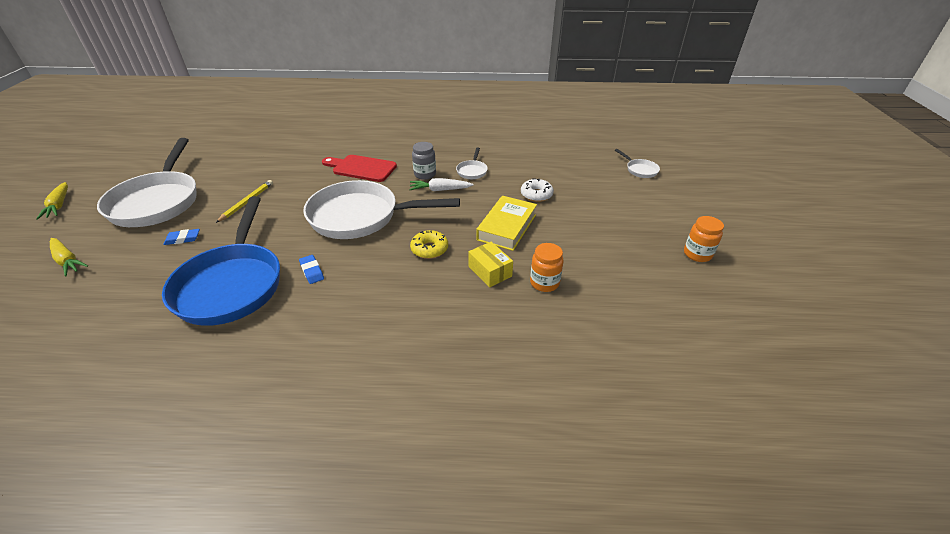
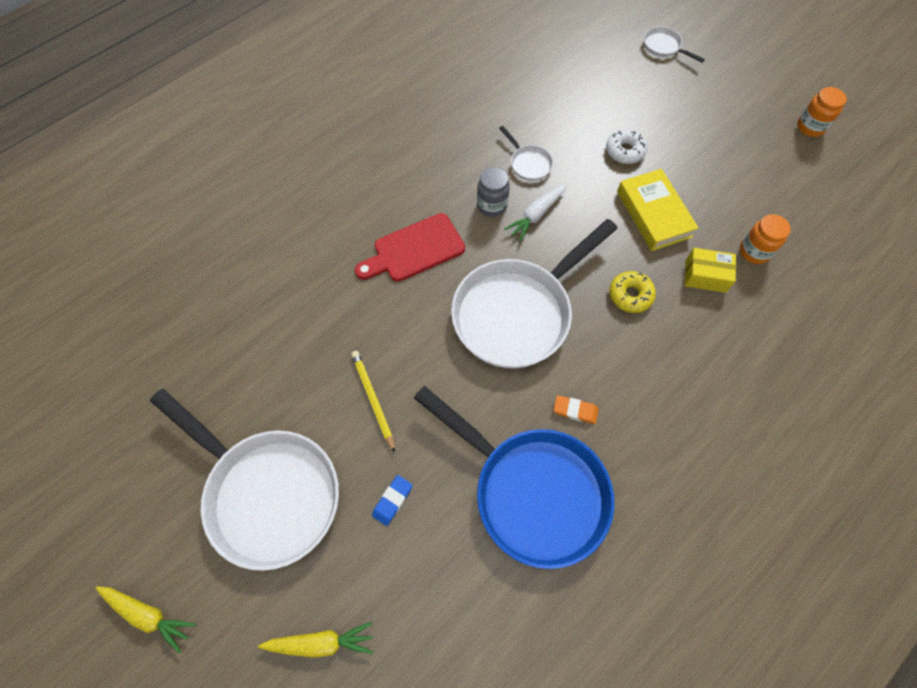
camera: 45 degrees left, 25 degrees up
(312, 271) = (575, 410): blue eraser -> orange eraser
(639, 170) = (664, 47): white pan -> white pan turned 150 degrees counterclockwise

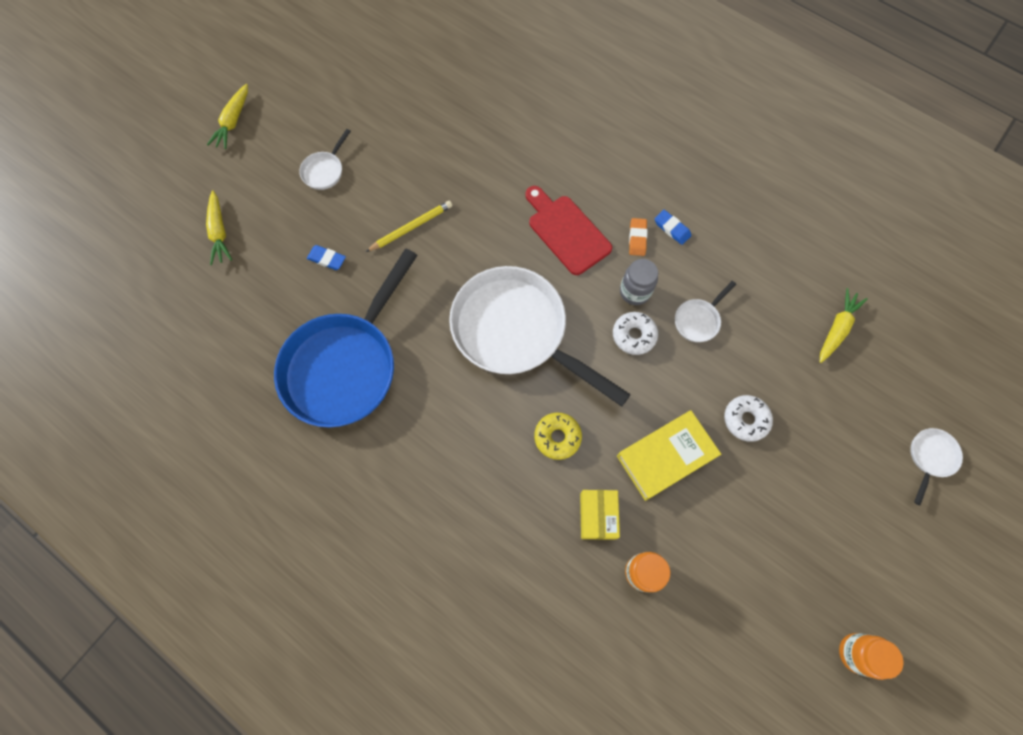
camera: 80 degrees right, 5 degrees up
(267, 492) = (325, 171): white pan -> white pan, size x0.40
(432, 163) = (672, 229): none -> blue eraser
(536, 215) = (634, 335): white carrot -> white donut
(551, 73) = (836, 329): none -> yellow carrot
(575, 410) = (424, 394): orange eraser -> orange eraser (637, 238)

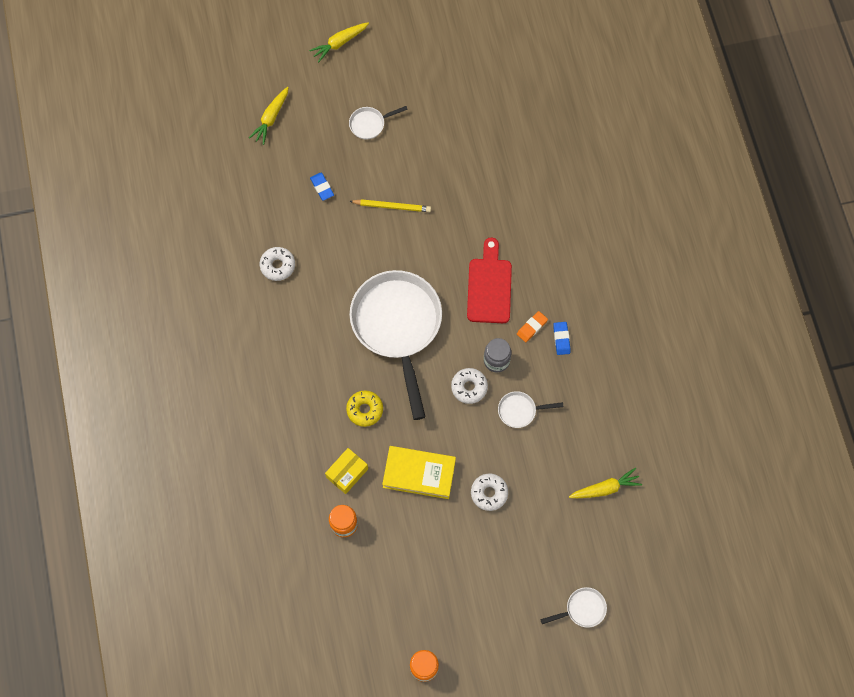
camera: 40 degrees right, 0 degrees up
(345, 365) = (278, 266): blue pan -> white donut

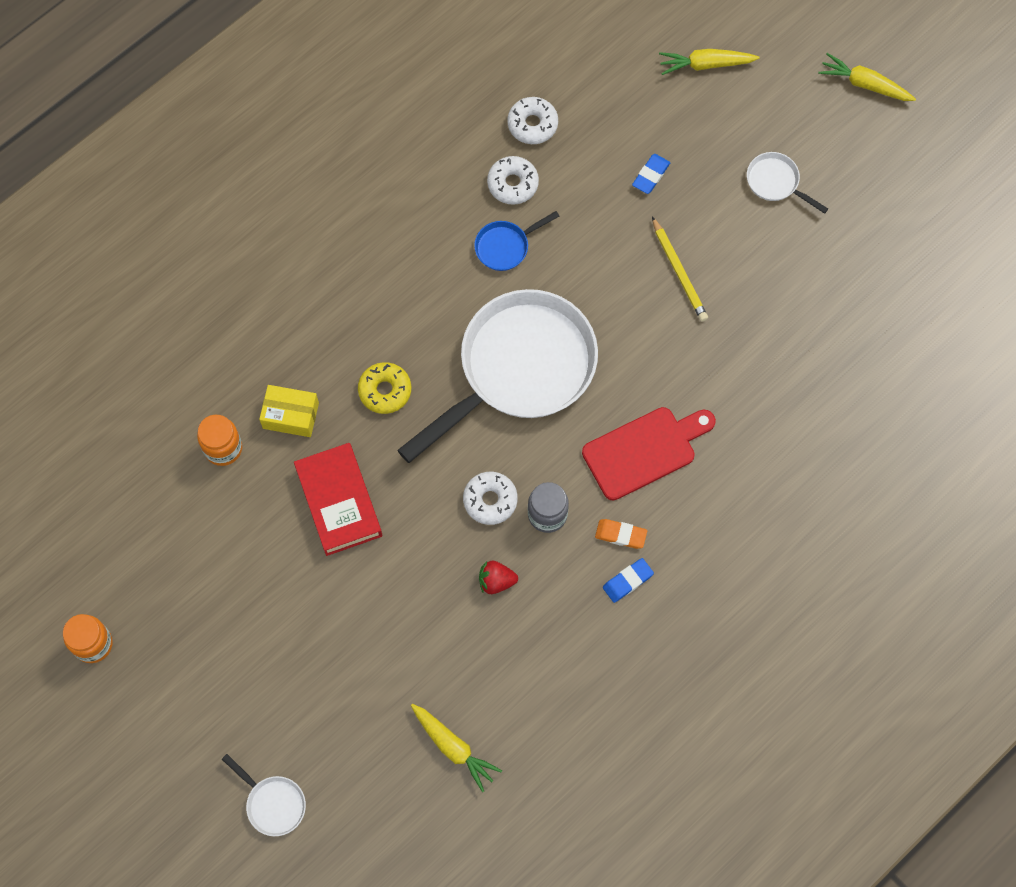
camera: 60 degrees right, 0 degrees up
(315, 292) = (505, 246): none -> blue pan
(419, 474) = (338, 502): yellow book -> red book
(489, 493) = (362, 602): white donut -> white donut (532, 124)
(520, 411) = (496, 581): white pan -> red strawberry

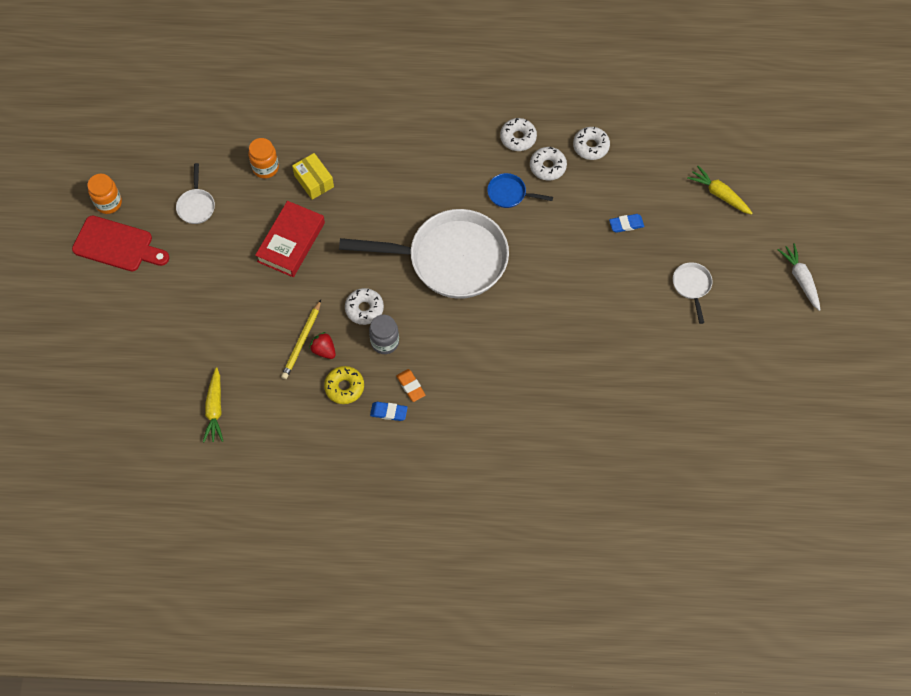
camera: 45 degrees right, 5 degrees down
(273, 803) = (105, 352): white pan -> white pan (196, 205)
(385, 391) = (372, 210): yellow donut -> yellow donut (344, 387)
(451, 179) = (518, 138): none -> white donut
(644, 451) = (469, 356): red cutting board -> red cutting board (117, 245)
(679, 272) = (587, 285): yellow pencil -> yellow pencil (302, 341)
(864, 84) = (800, 279): yellow carrot -> white carrot

